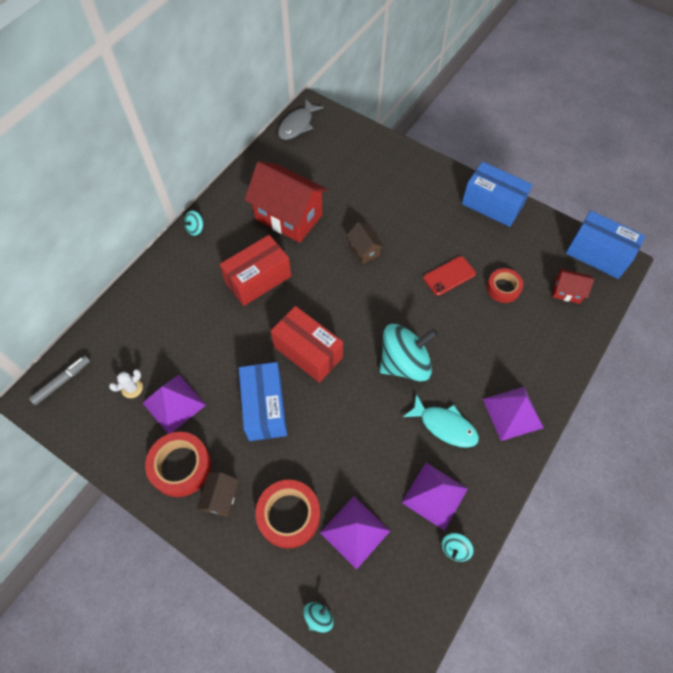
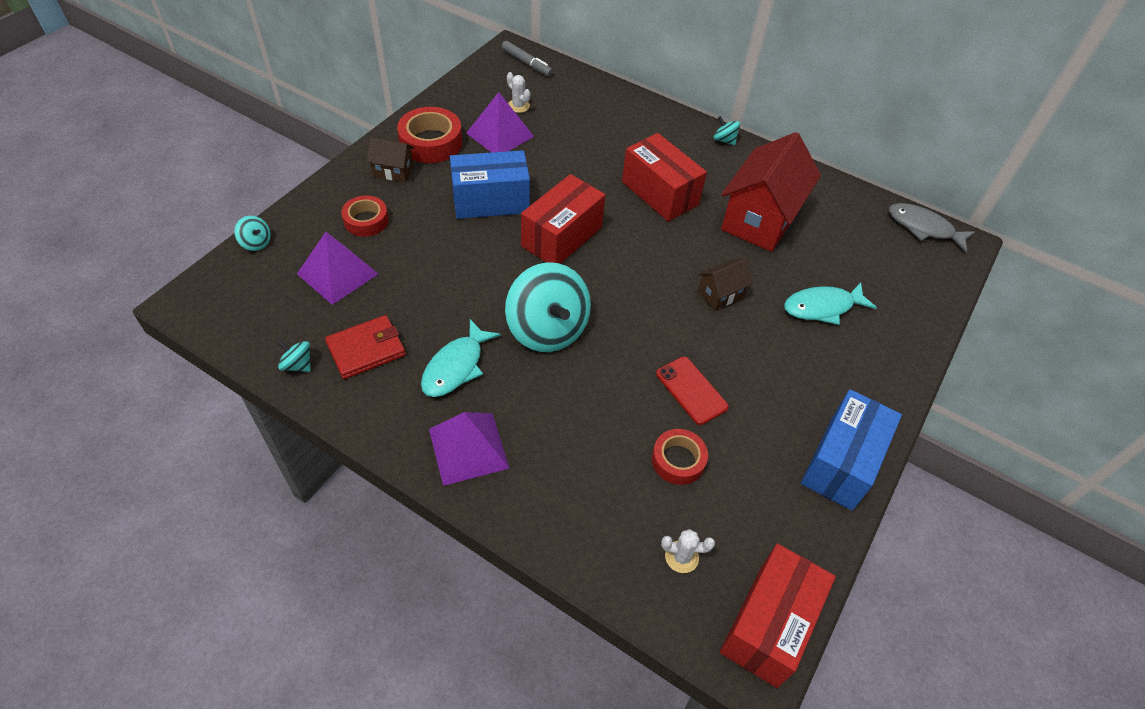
camera: 85 degrees right, 10 degrees down
(289, 515) = (366, 221): red tape -> red tape, size x0.64
(373, 194) = (822, 307): none -> turquoise fish
(434, 495) = (366, 349): purple pyramid -> red wallet
(567, 292) = (681, 557): red house -> white cactus
(597, 254) = (768, 624): blue box -> red box

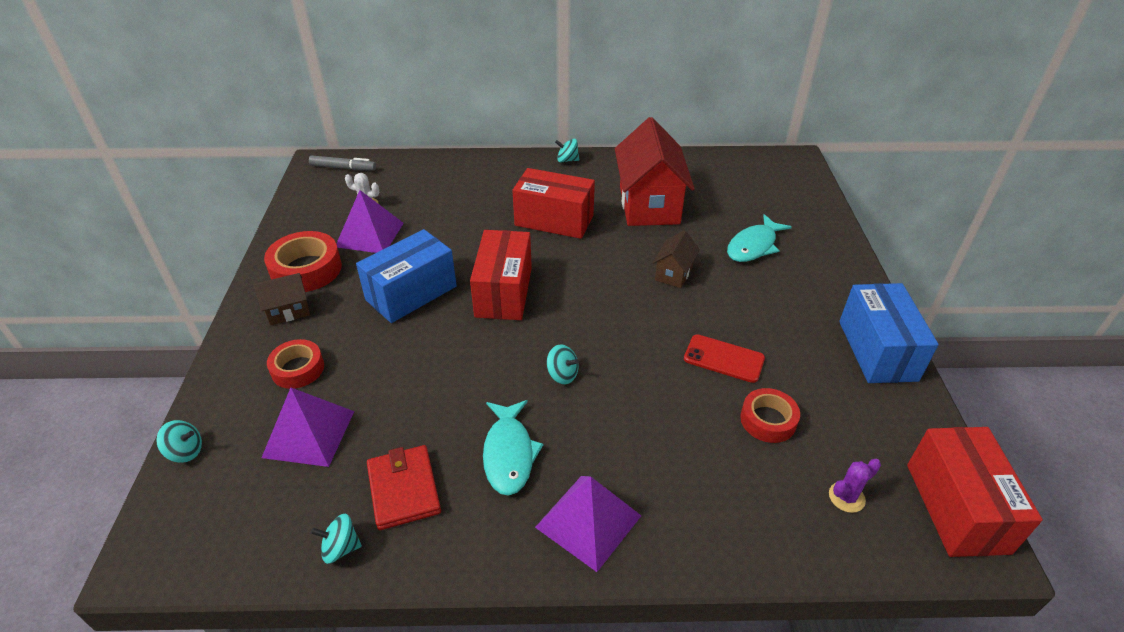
camera: 30 degrees left, 10 degrees down
(366, 349) = (404, 489): red wallet -> red wallet turned 45 degrees counterclockwise
(547, 329) = (562, 375): turquoise spinning top -> turquoise spinning top, size x0.42
(681, 557) = (846, 497): white cactus -> purple cactus
(923, 228) = (763, 160): grey fish -> none

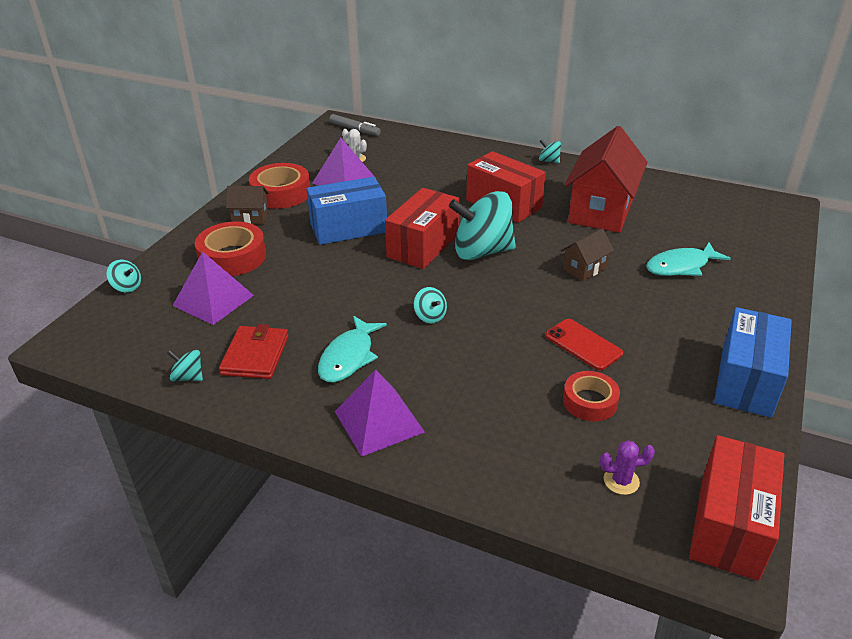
camera: 25 degrees right, 5 degrees down
(298, 369) = (232, 257): red tape -> red tape, size x1.56
(567, 282) = (482, 251): none -> turquoise spinning top

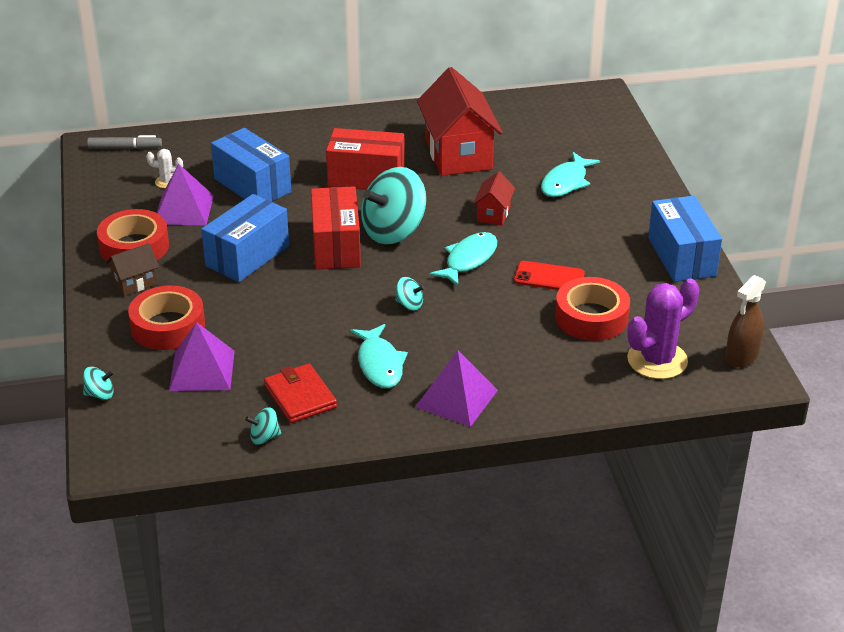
camera: 35 degrees left, 0 degrees up
(411, 181) = (252, 185): none -> blue box
(522, 299) = (468, 260): none -> turquoise fish
(548, 161) = (363, 117): turquoise spinning top -> none
(584, 269) = (493, 214): brown house -> red house
(590, 401) = (591, 317): red tape -> red tape, size x1.56
(621, 481) = (657, 360): purple cactus -> purple cactus, size x2.11
(729, 526) = (741, 356): red box -> brown spray bottle

